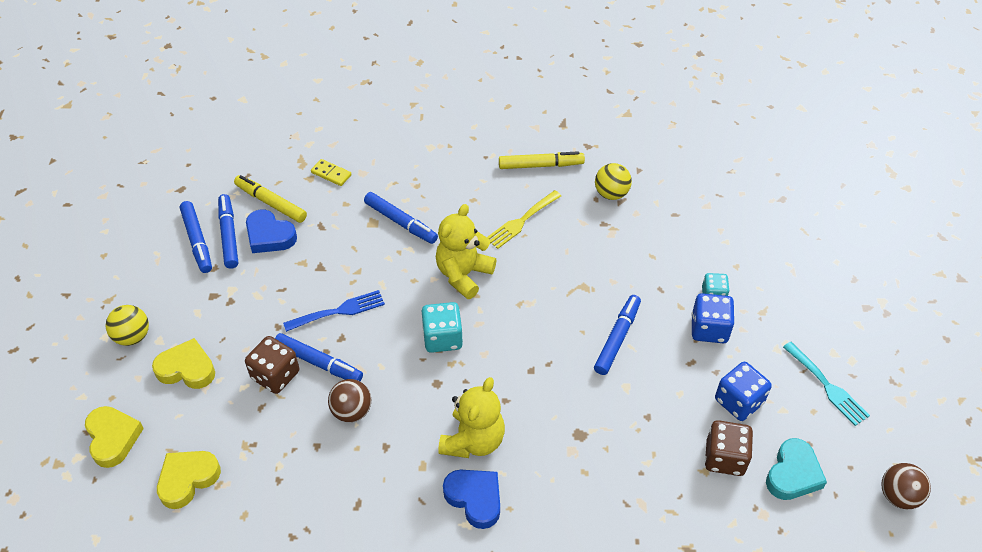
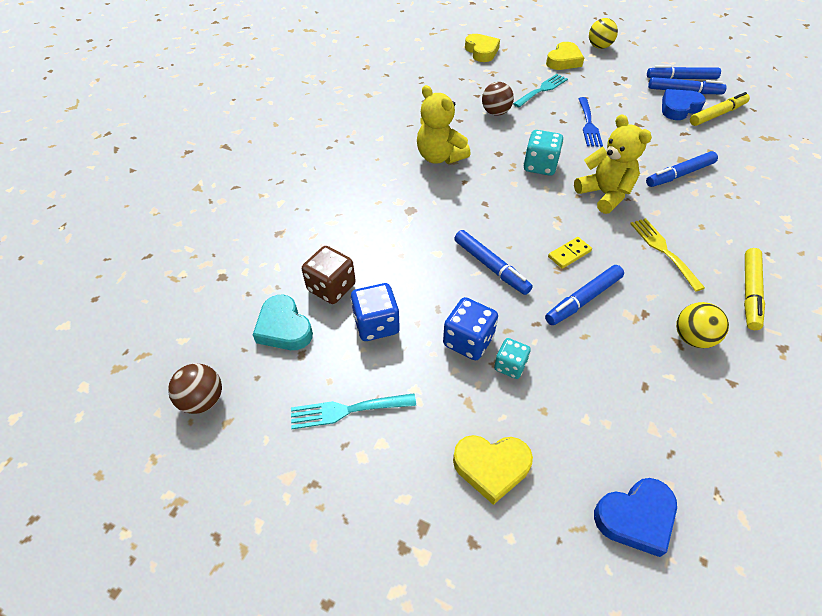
camera: 115 degrees right, 0 degrees up
(113, 438) = (524, 34): yellow heart -> yellow heart (491, 467)
(275, 375) = (542, 90): brown dice -> turquoise fork
(318, 363) = (544, 107): blue marker -> blue marker (583, 299)
(331, 174) = (750, 150): yellow domino -> yellow domino (569, 254)
(475, 498) = (395, 146): blue heart -> blue heart (635, 517)

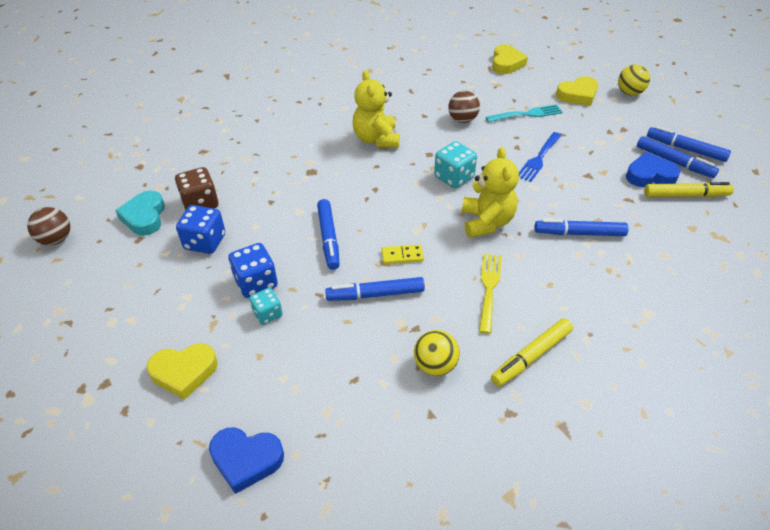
camera: 30 degrees right, 5 degrees down
(347, 410) = (131, 288): turquoise fork -> none
(491, 467) = (184, 372): yellow heart -> yellow heart turned 45 degrees counterclockwise

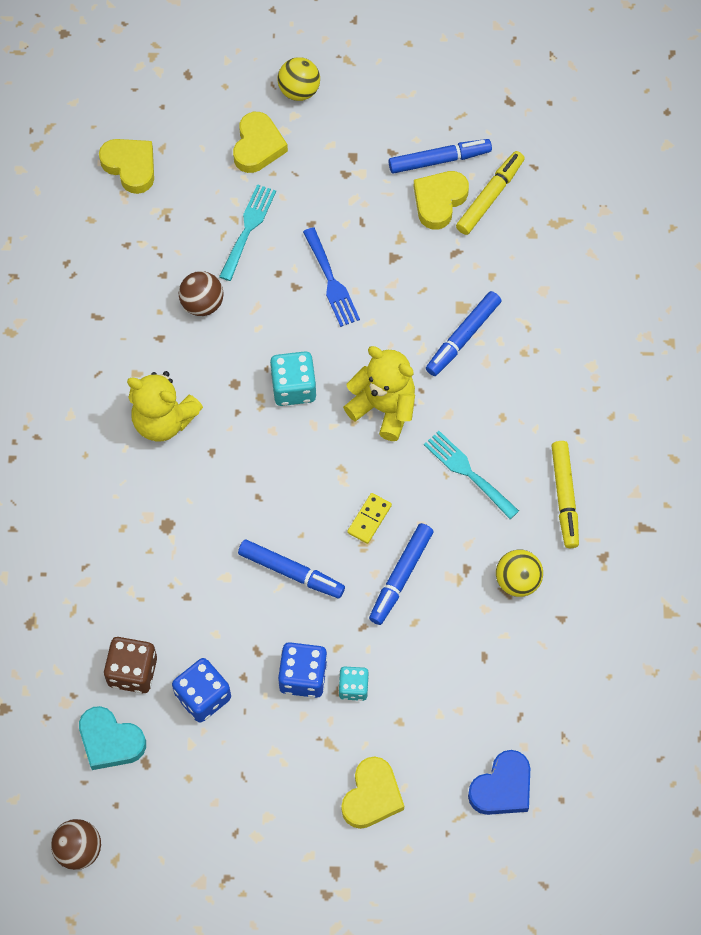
camera: 55 degrees left, 20 degrees up
(489, 288) = (468, 472): yellow fork -> turquoise fork
(650, 175) = (439, 201): blue heart -> yellow heart
(685, 149) = (430, 130): blue marker -> none

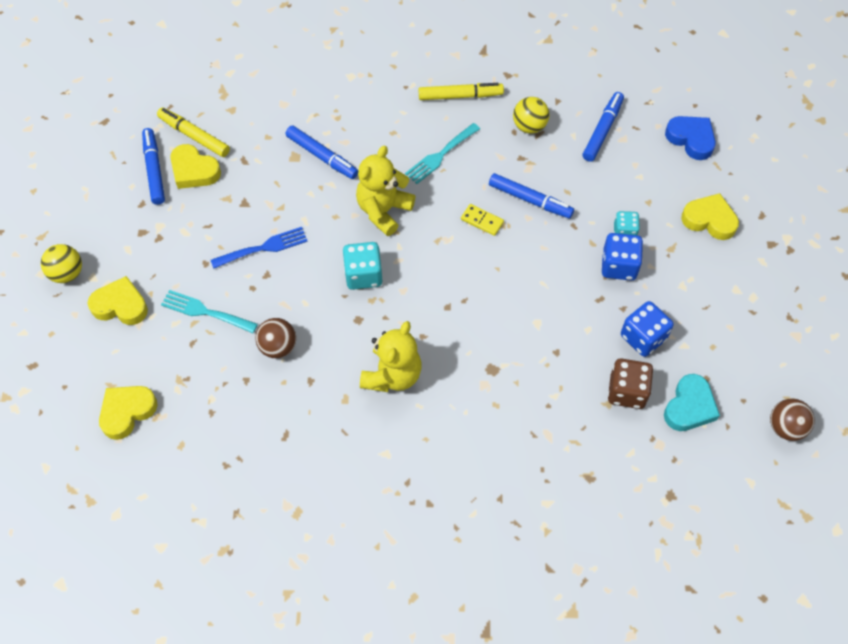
camera: 90 degrees left, 5 degrees down
(291, 572) = (530, 275): blue marker -> blue marker (602, 130)

